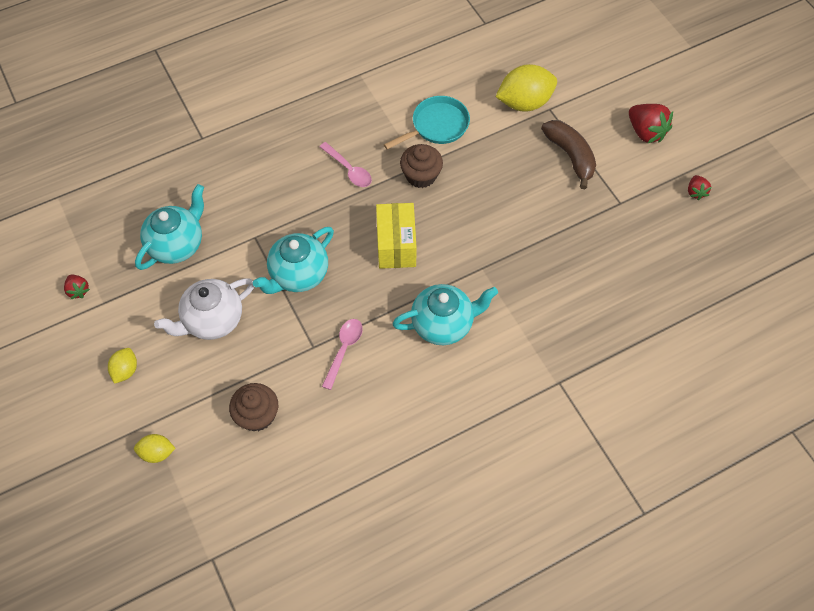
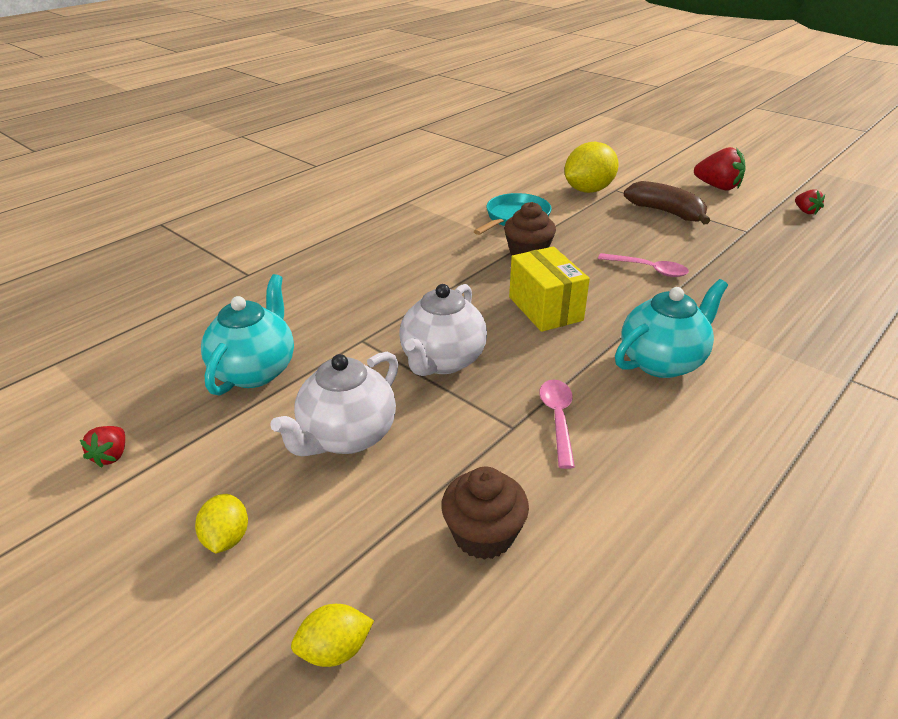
camera: 20 degrees left, 25 degrees down
(78, 290) = (111, 456): red strawberry -> red strawberry turned 60 degrees clockwise
(298, 275) = (442, 361): turquoise teapot -> white teapot
(349, 169) = (443, 264): pink spoon -> pink spoon (648, 269)

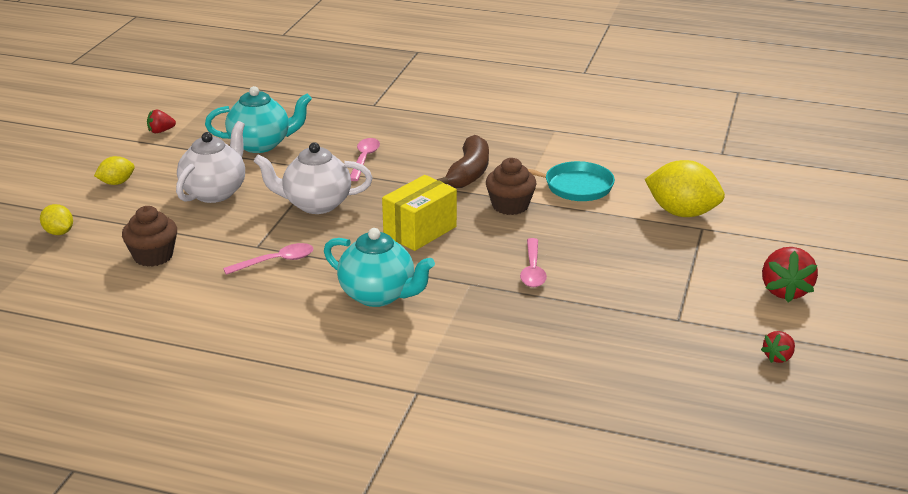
camera: 65 degrees right, 5 degrees down
(347, 436) = (215, 192): white teapot -> white teapot turned 105 degrees clockwise
(366, 307) = (364, 159): none -> pink spoon
(666, 212) = (674, 265): brown banana -> brown banana (469, 173)

